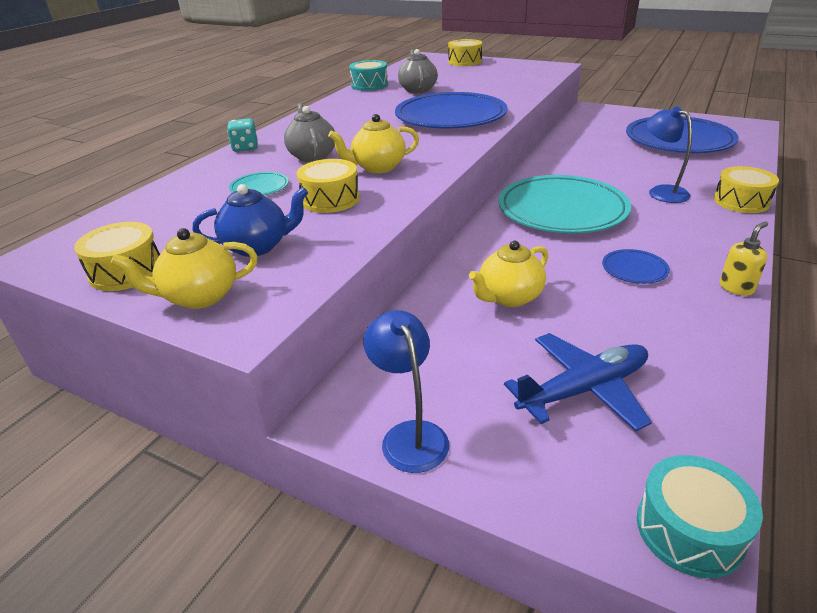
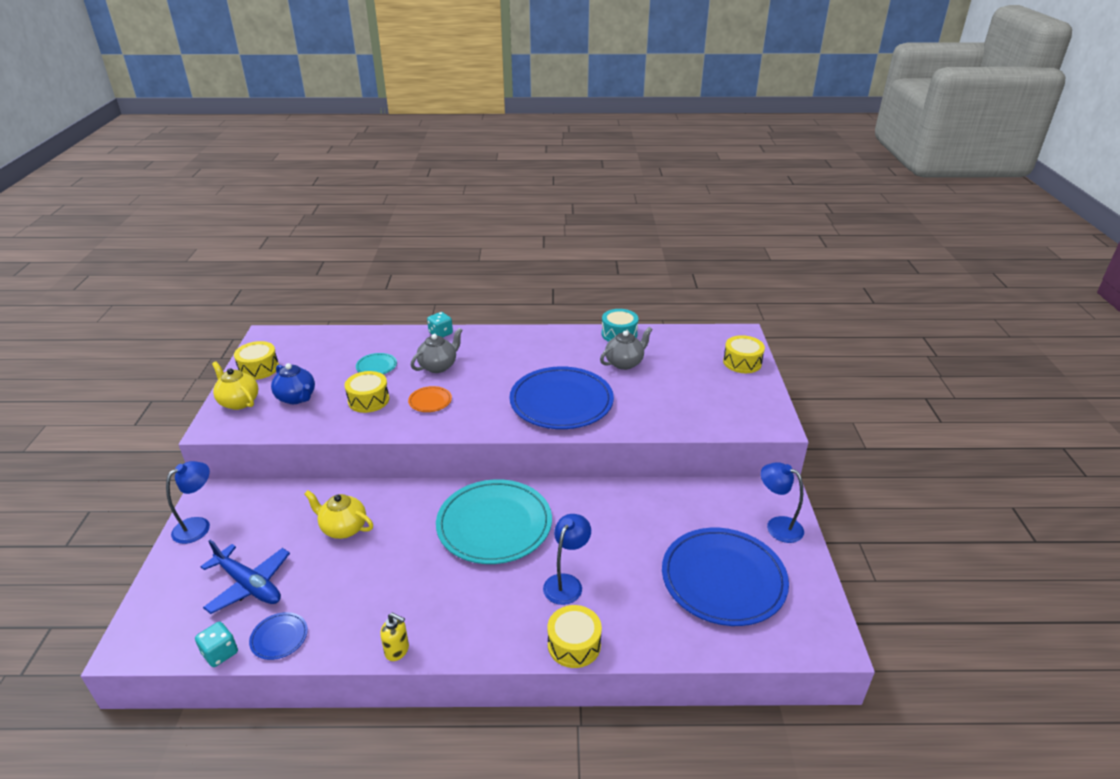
camera: 60 degrees right, 0 degrees up
(377, 167) = (430, 401): yellow teapot -> orange plate
(628, 115) = (777, 526): none -> blue lamp
(634, 269) = (406, 586): blue plate -> blue plate (279, 637)
(689, 530) = (143, 646): turquoise drum -> none
(721, 432) = (220, 653): none -> turquoise dice

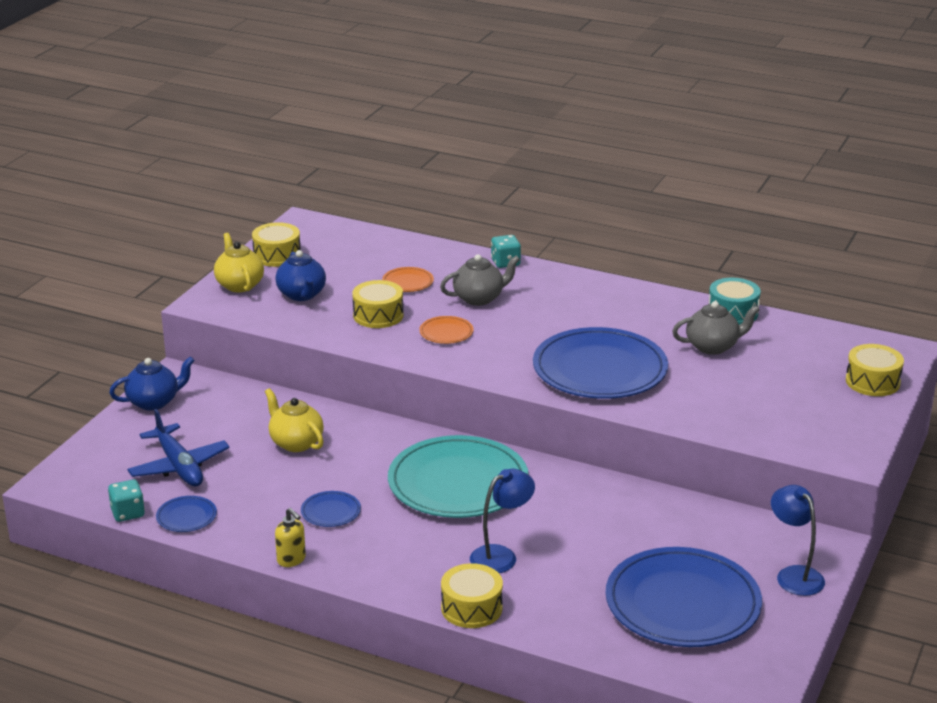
camera: 25 degrees right, 5 degrees down
(198, 526) = (154, 402): blue lamp -> blue teapot
(376, 366) = (408, 282): turquoise plate -> orange plate
(406, 587) = (331, 512): none -> blue plate

